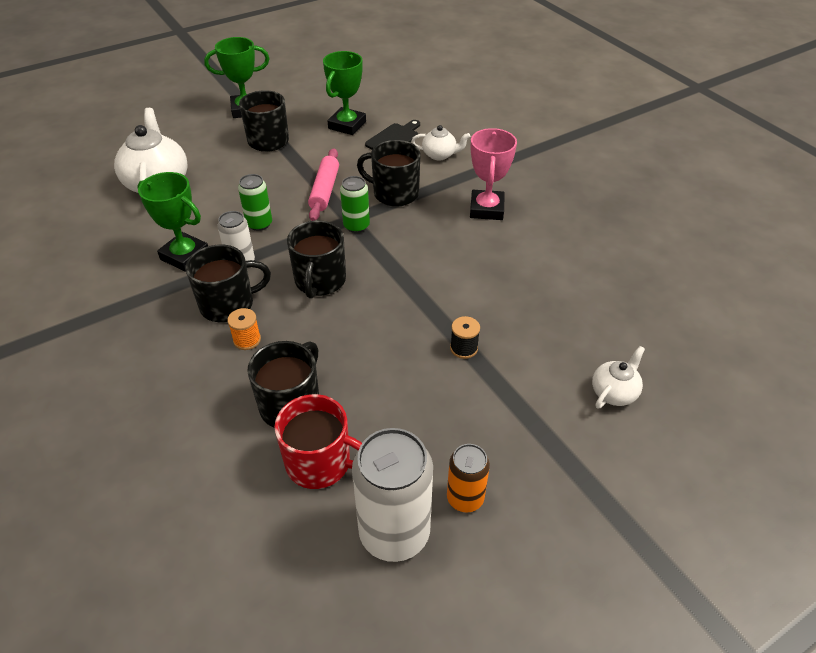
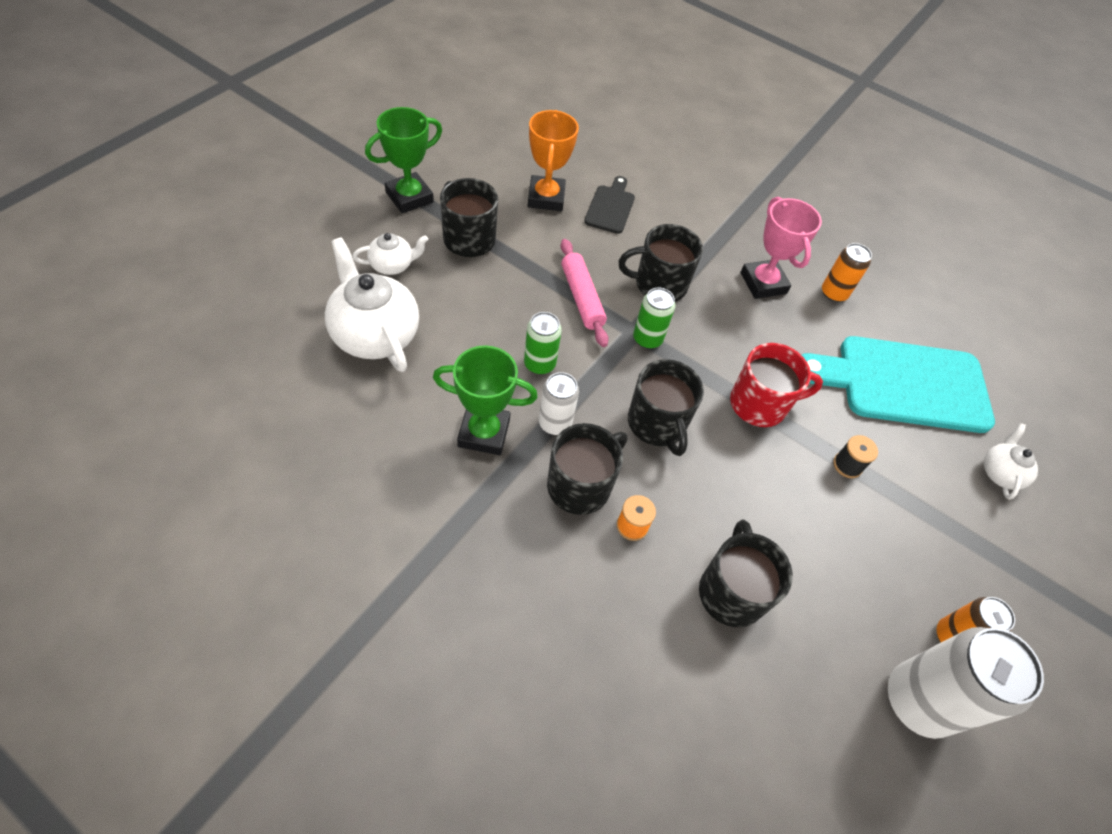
camera: 30 degrees left, 10 degrees up
(320, 463) = (804, 650): red mug -> red mug (760, 404)
(347, 125) = (546, 198): green trophy -> orange trophy
(439, 155) = (672, 220): white teapot -> white teapot (392, 265)
(548, 228) = (834, 293): none -> orange can
(565, 304) = (903, 384): none -> turquoise cutting board

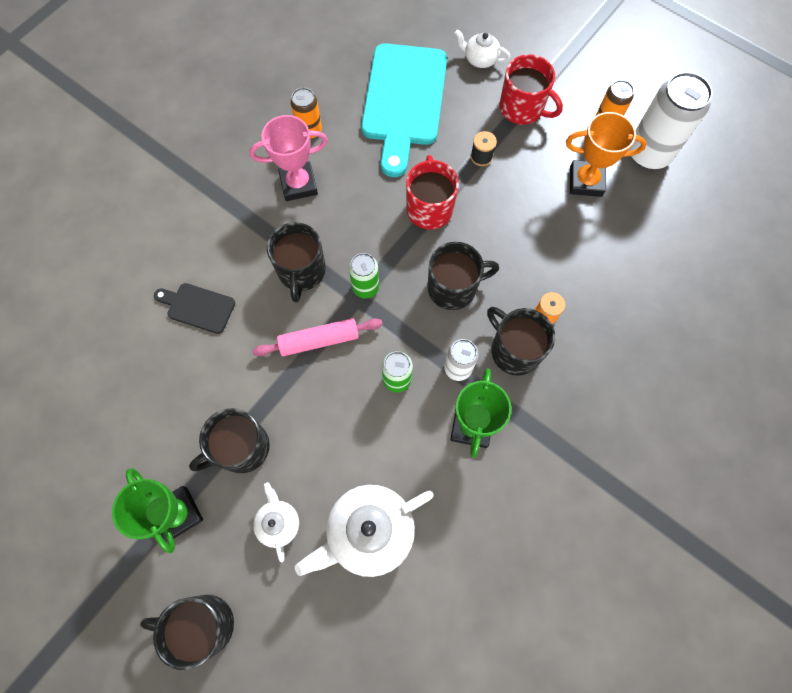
camera: 80 degrees left, 15 degrees up
(546, 198) = (182, 370): orange trophy -> orange trophy (585, 181)
(731, 591) = (589, 252): black mug -> black mug (203, 624)
(939, 521) = (522, 108): none -> red mug

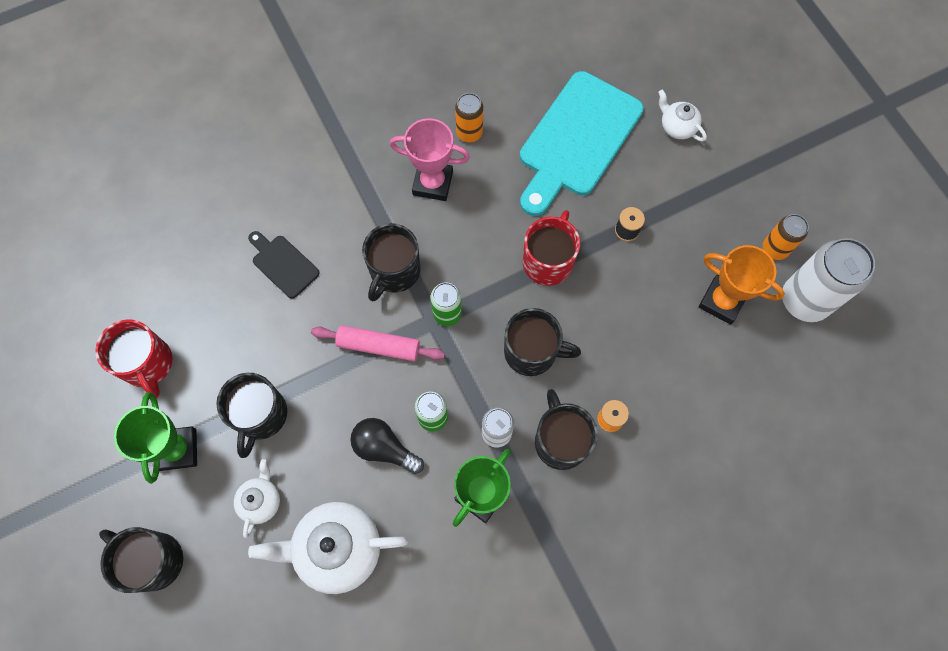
camera: 25 degrees right, 0 degrees up
(241, 448) = (260, 415): black mug -> black mug turned 75 degrees counterclockwise
(367, 425) = (384, 448): none -> black light bulb
(522, 108) = (695, 197): red mug -> red mug (148, 364)

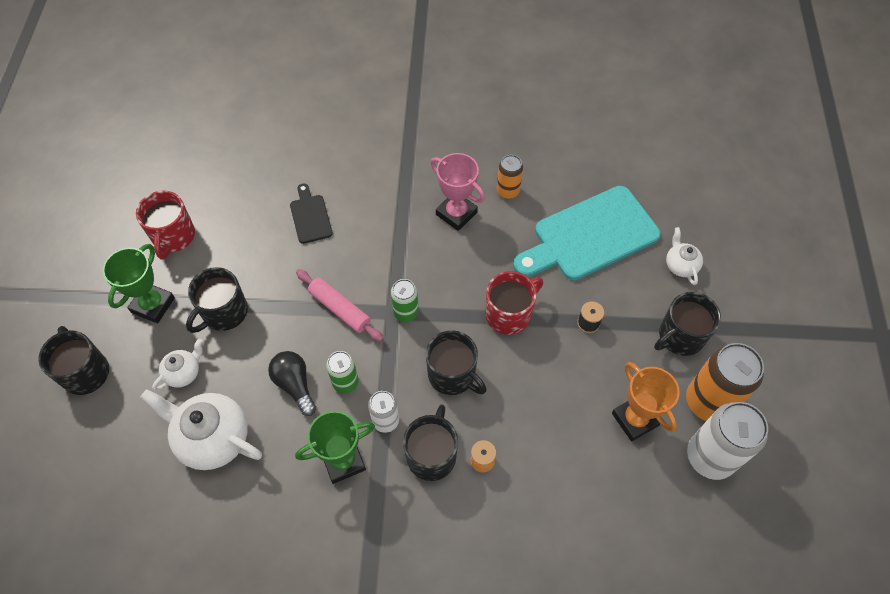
camera: 30 degrees right, 10 degrees down
(394, 271) = (386, 262): black mug -> black mug (680, 336)
(775, 248) = (708, 401): orange can -> orange can, size x1.82

